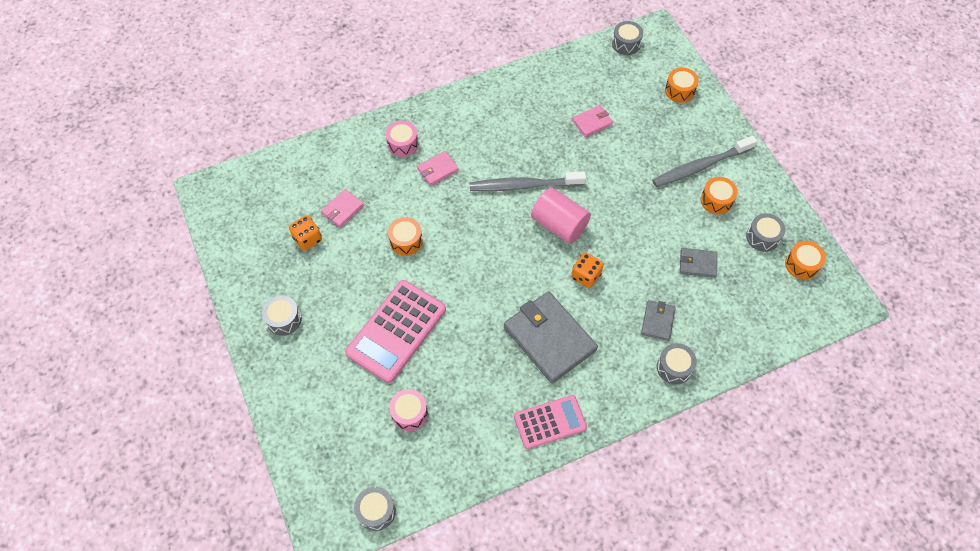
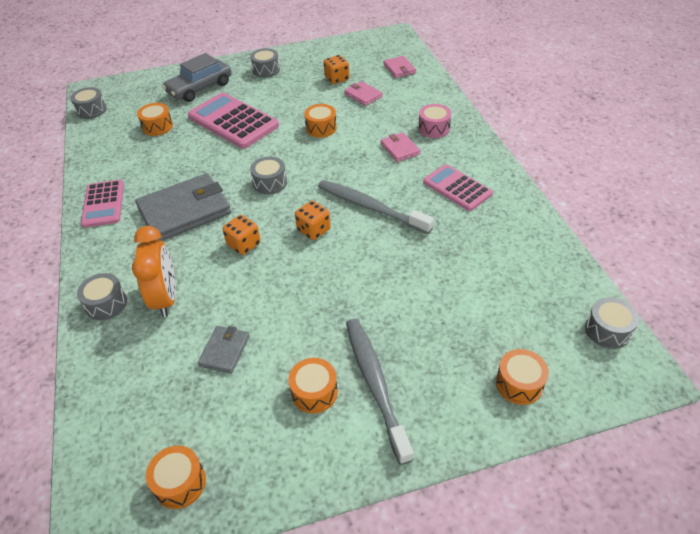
camera: 100 degrees right, 15 degrees down
(324, 388) = (200, 88): none -> grey car
(409, 413) = (157, 126): pink drum -> orange drum
(491, 125) = (457, 188): none -> pink calculator
(524, 185) = (370, 207): grey toothbrush -> grey toothbrush turned 60 degrees counterclockwise
(559, 225) = (314, 230): pink cylinder -> orange dice
(592, 122) = (458, 275): pink wallet -> pink wallet (399, 69)
(657, 321) = (166, 298): grey wallet -> orange clock
(762, 237) = (240, 439): grey drum -> grey drum (270, 183)

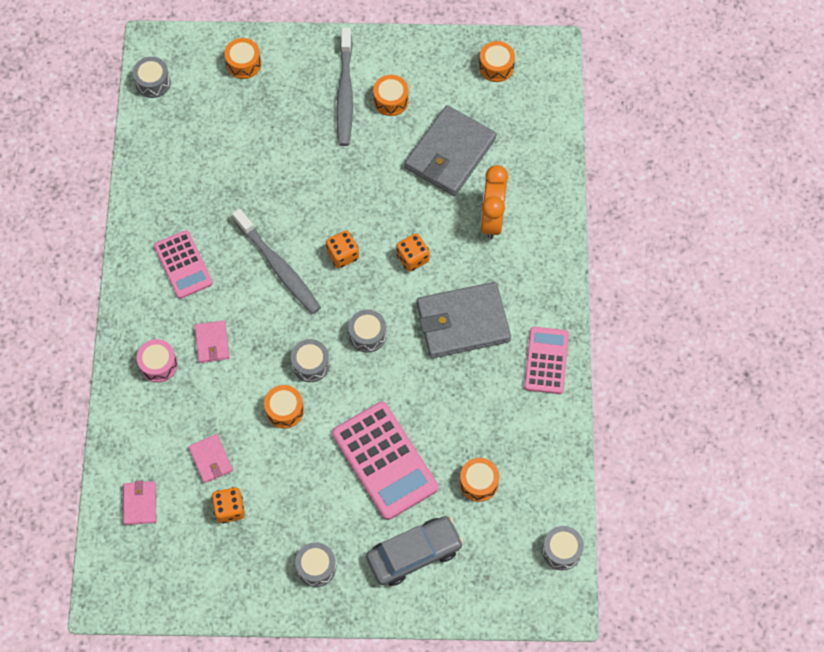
camera: 165 degrees left, 20 degrees up
(106, 304) = (544, 228): grey drum -> grey drum (311, 364)
(224, 351) = (450, 153): grey wallet -> grey wallet, size x2.06

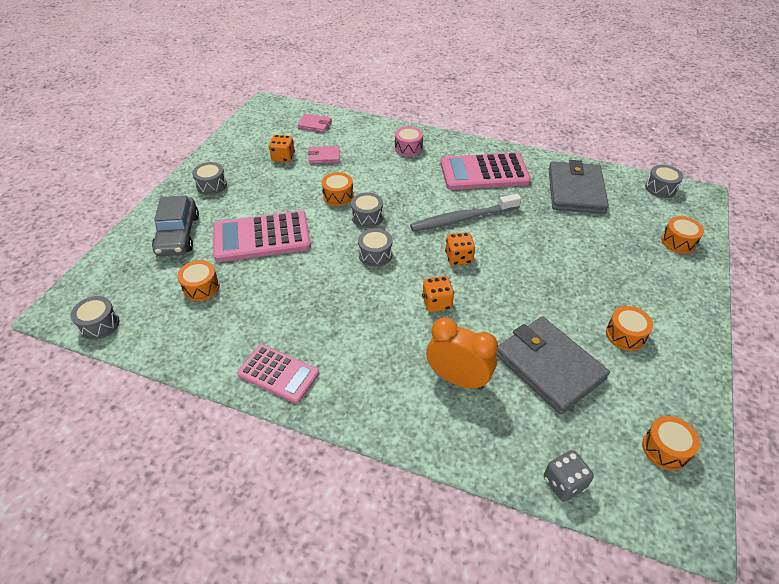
camera: 110 degrees right, 20 degrees down
(183, 265) = (484, 172): pink calculator -> pink calculator, size x1.58
(212, 343) = (412, 173): pink wallet -> none
(345, 93) = (638, 302): grey toothbrush -> none
(462, 322) = (354, 320): grey wallet -> grey wallet (575, 190)
(553, 128) = (563, 483): none -> grey dice

